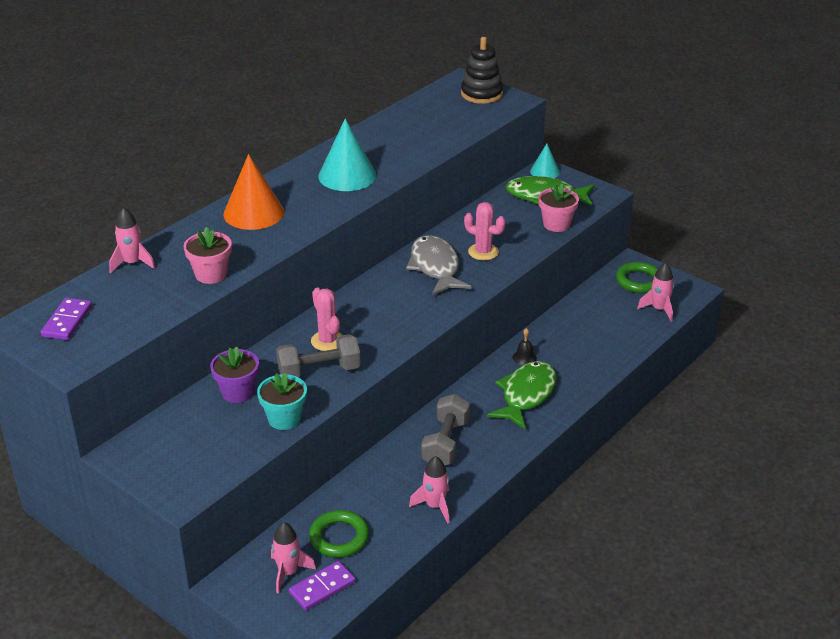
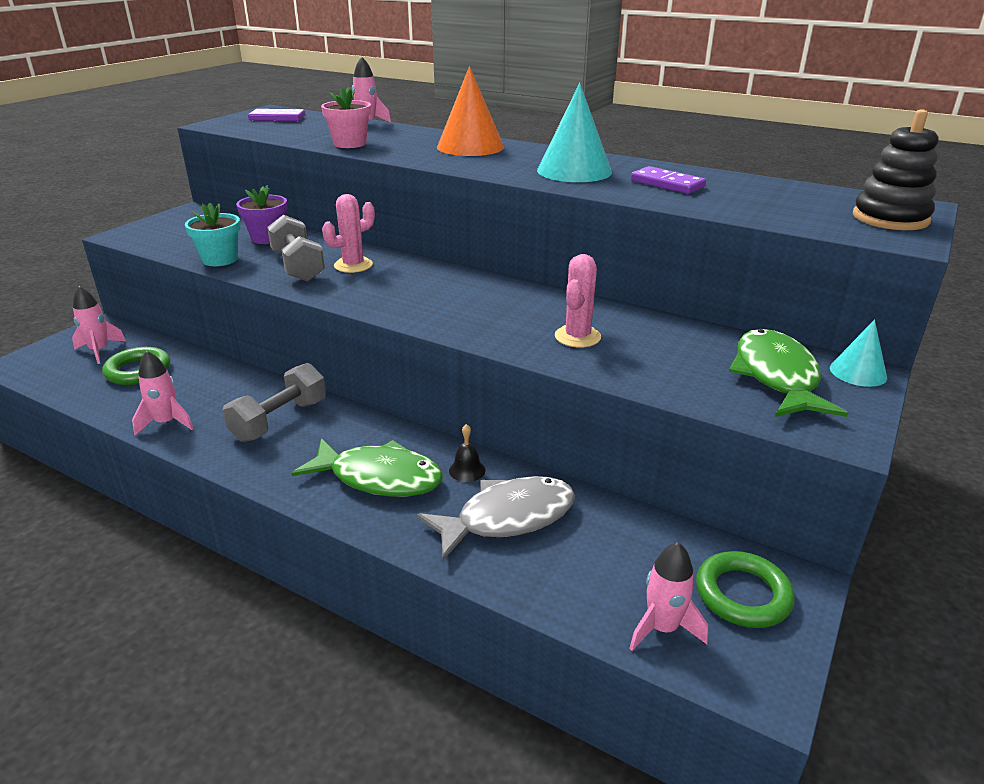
camera: 80 degrees right, 5 degrees down
(322, 588) = (69, 370): purple domino -> purple domino (667, 184)
(435, 267) = (523, 308): grey fish -> grey fish (507, 518)
(445, 443) = (279, 420): grey dumbbell -> grey dumbbell turned 60 degrees counterclockwise
(556, 224) = (697, 391): pink flower pot -> none

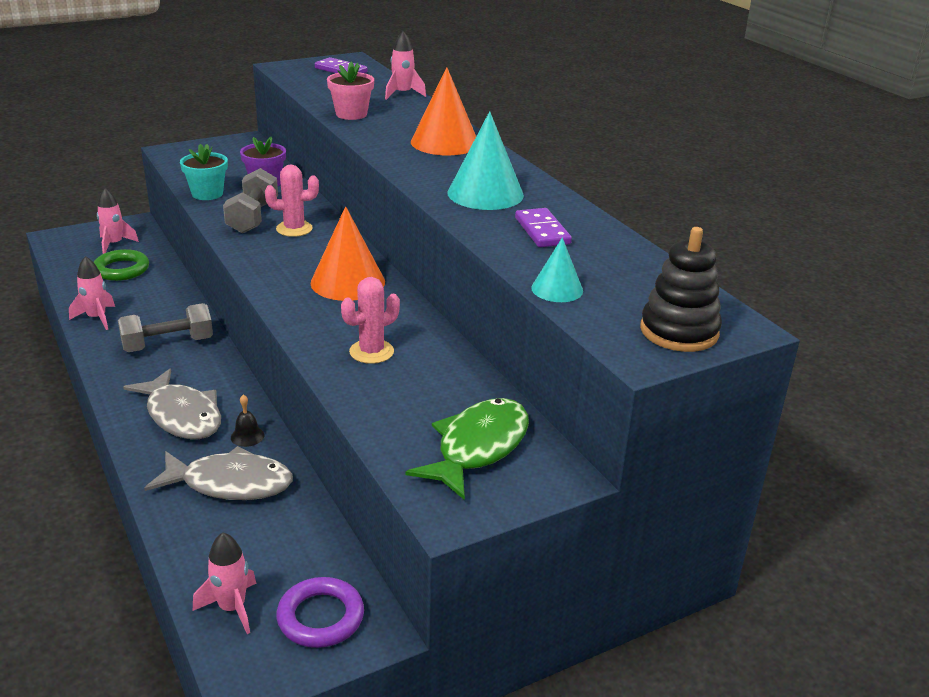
camera: 30 degrees right, 0 degrees up
(379, 477) = (182, 415): green fish -> grey fish
(469, 291) = (348, 282): none -> orange cone
(742, 594) = (320, 617): green ring -> purple ring
(858, 372) = (558, 473): turquoise cone -> turquoise cone (557, 289)

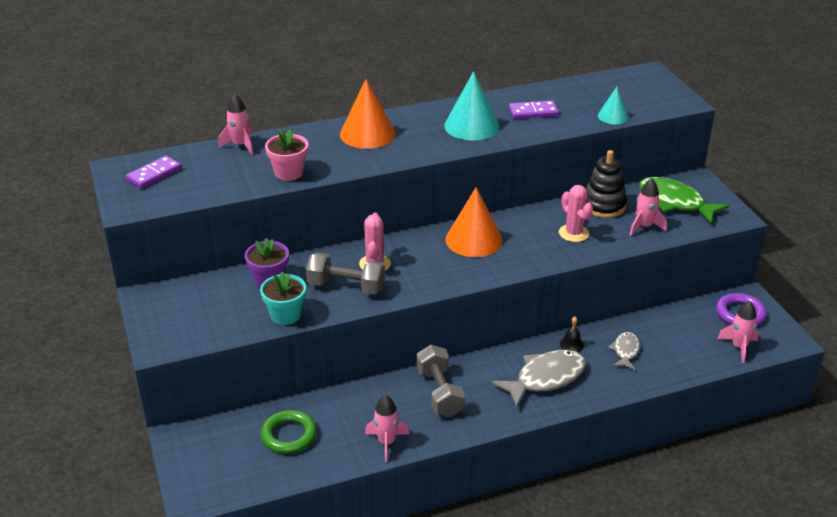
camera: 80 degrees left, 5 degrees up
(114, 244) = (227, 447): pink rocket -> pink rocket (644, 226)
(230, 483) = (625, 351): grey fish -> grey fish, size x0.55
(679, 331) = (657, 89): black stacking toy -> black stacking toy (603, 205)

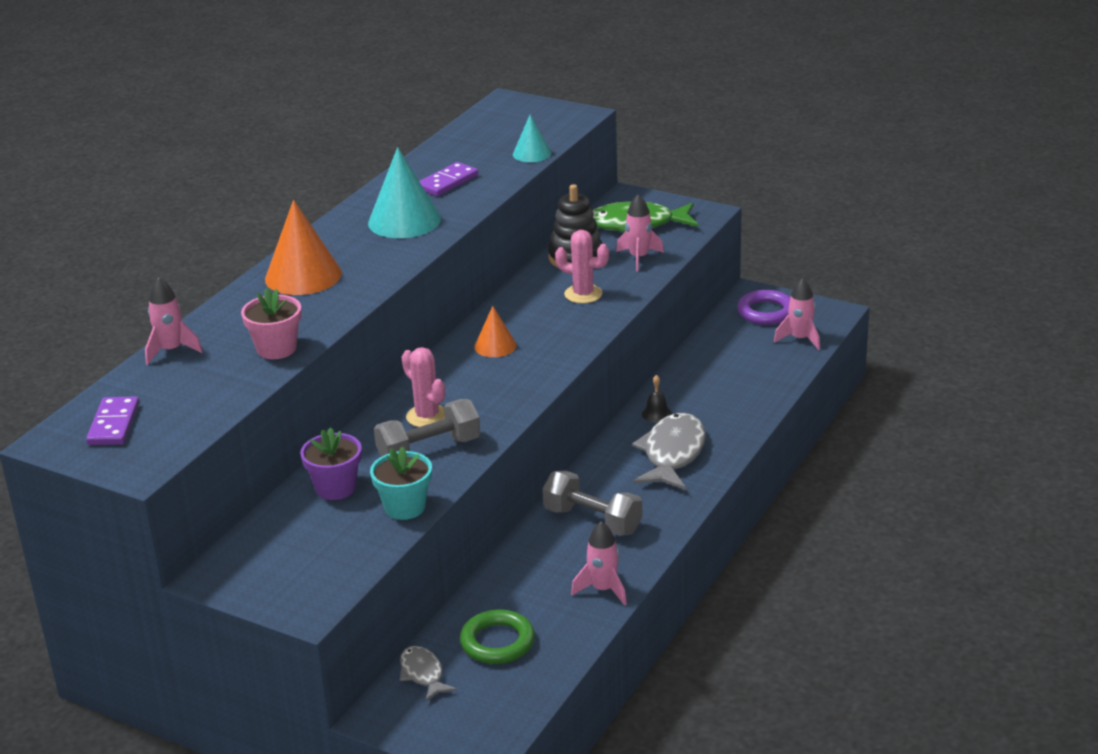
camera: 40 degrees left, 5 degrees down
(474, 240) = (495, 346): orange cone -> orange cone, size x0.57
(625, 351) = (711, 393): grey fish -> grey fish (423, 674)

